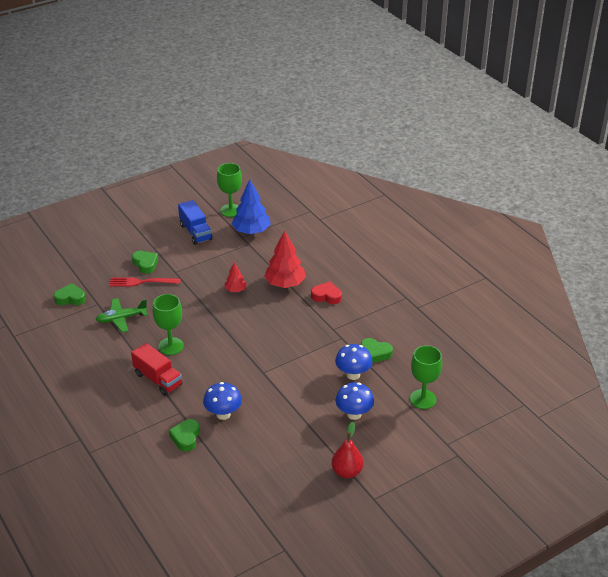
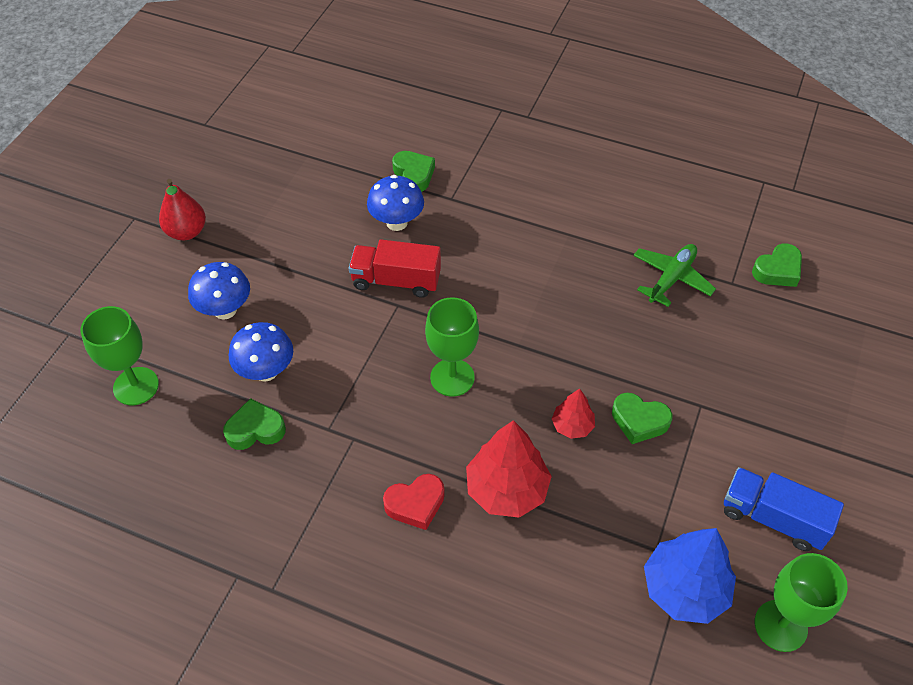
camera: 145 degrees right, 15 degrees up
(141, 282) = (723, 355): red fork -> none
(145, 264) = (761, 393): green heart -> green heart (639, 421)
(158, 379) = (522, 223): red truck -> red truck (396, 281)
(171, 346) = (559, 275): green goblet -> green goblet (452, 377)

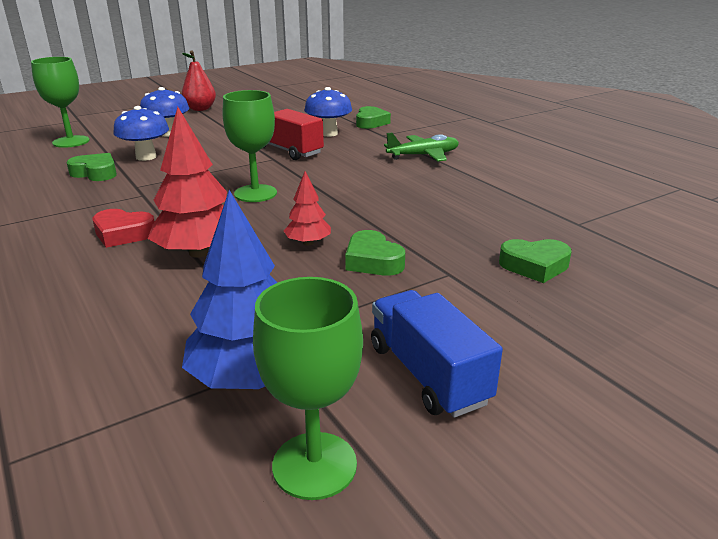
camera: 35 degrees right, 25 degrees down
(671, 278) = (516, 205): green plane -> green plane (423, 155)
(777, 270) = (641, 231): green heart -> green heart (534, 266)

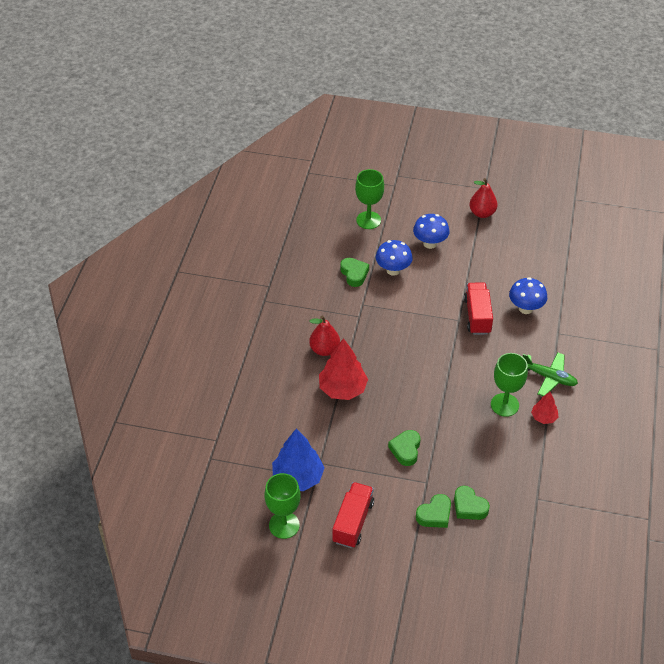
camera: 45 degrees right, 20 degrees up
(123, 234) = (324, 350): red heart -> red pear
(255, 193) = (412, 354): green goblet -> green goblet (504, 405)
(308, 243) = (393, 416): red tree -> red tree (543, 417)
(371, 122) = (572, 310): green heart -> green heart (435, 514)
(428, 374) = (353, 522): blue truck -> red truck

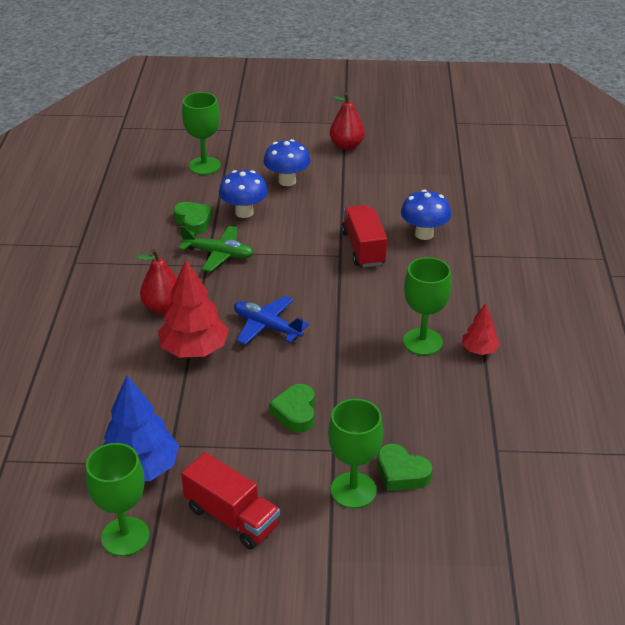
camera: 10 degrees left, 10 degrees down
(353, 522) = (232, 517): red truck -> red truck turned 120 degrees clockwise
(396, 377) = (267, 327): none -> blue plane
(435, 514) = (353, 490): green heart -> green goblet
(549, 377) = (474, 304): green plane -> green plane (218, 254)

